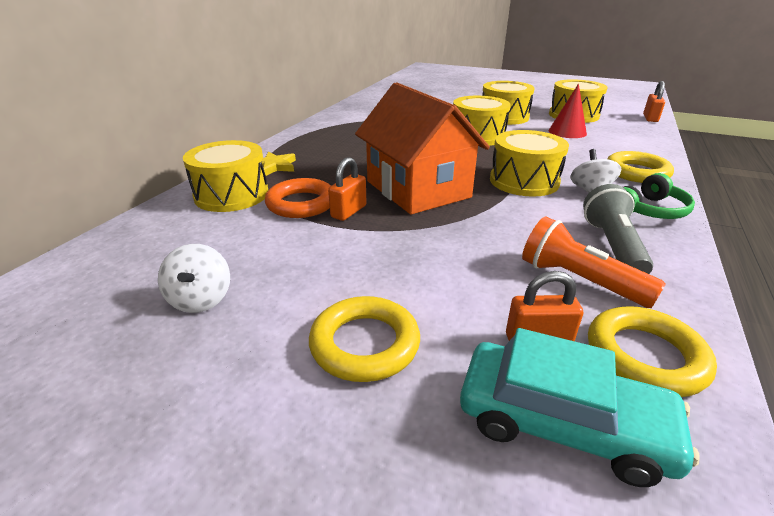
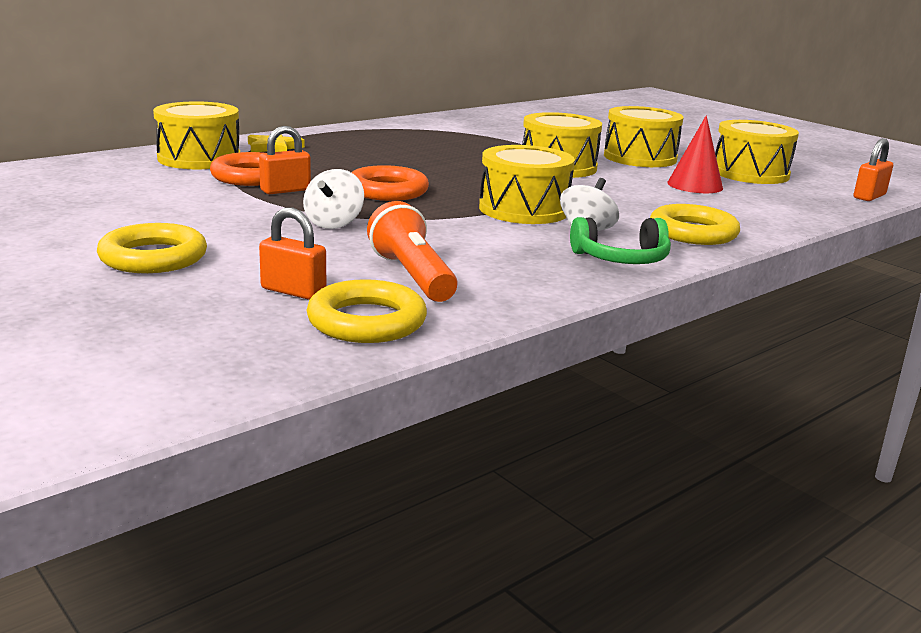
camera: 25 degrees right, 10 degrees down
(201, 299) = (75, 209): white spinning top -> white spinning top (334, 223)
(417, 189) = (387, 191): orange house -> orange ring
(562, 423) = (223, 324): turquoise car -> none
(612, 246) = (505, 268): grey flashlight -> none

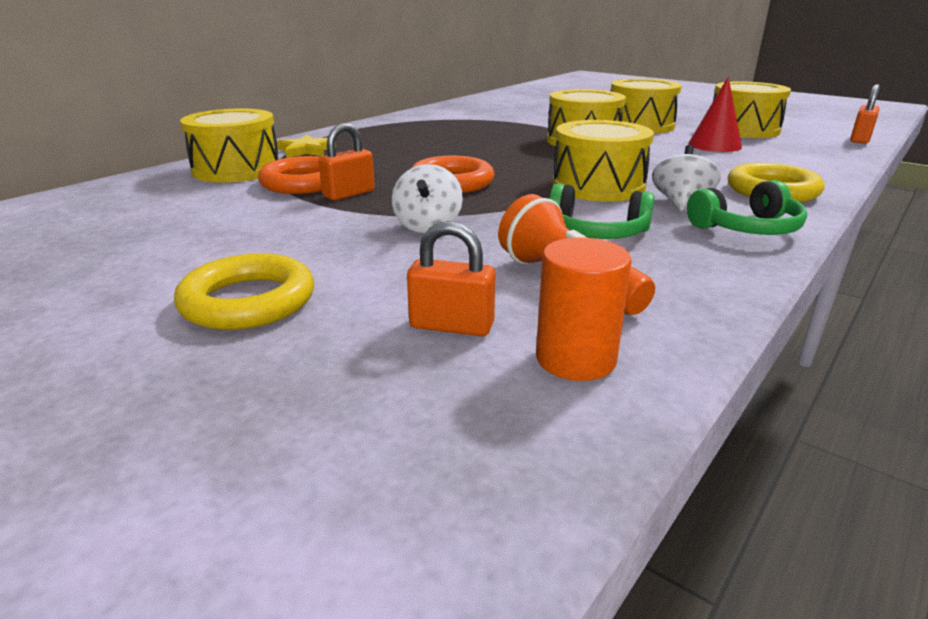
camera: 10 degrees left, 5 degrees up
(367, 321) = (575, 359): yellow ring -> orange cylinder
(477, 245) = (596, 232): none -> green headphones

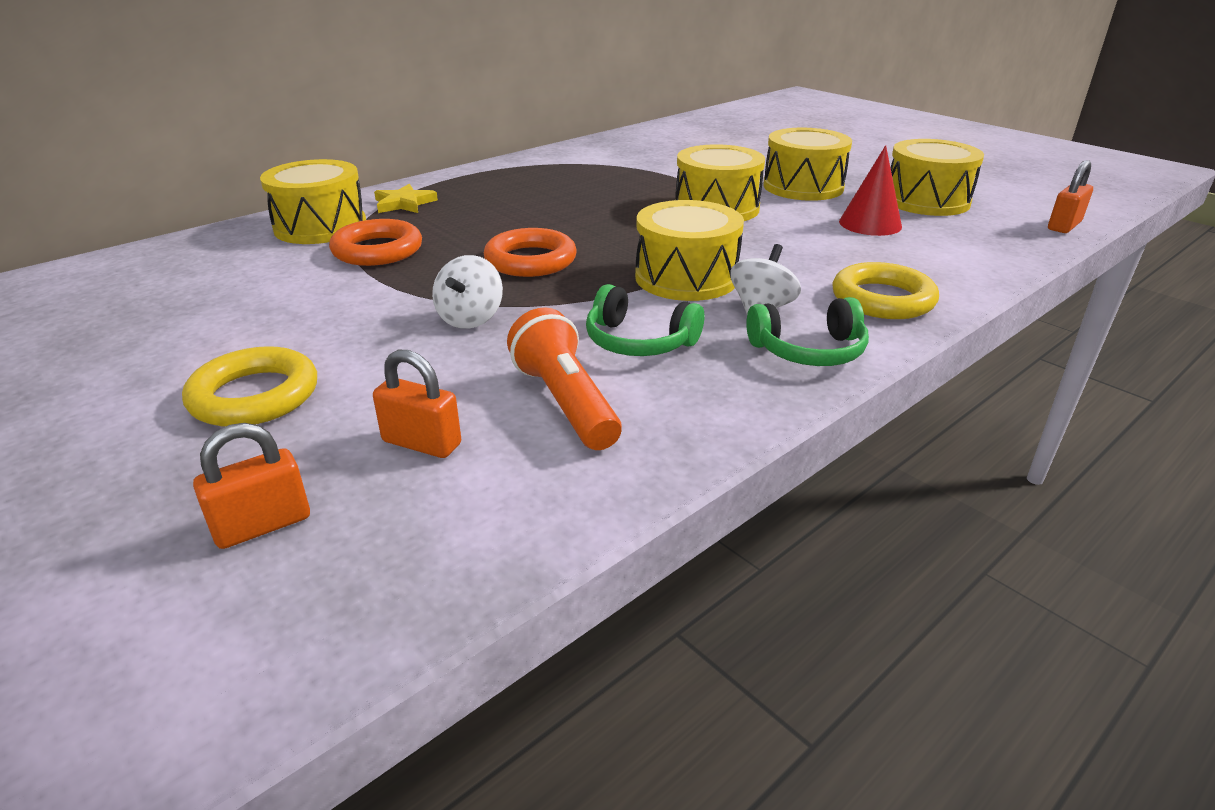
camera: 10 degrees right, 5 degrees up
(349, 194) = (415, 269): orange padlock -> orange padlock (262, 525)
(575, 359) = (512, 492): orange cylinder -> none

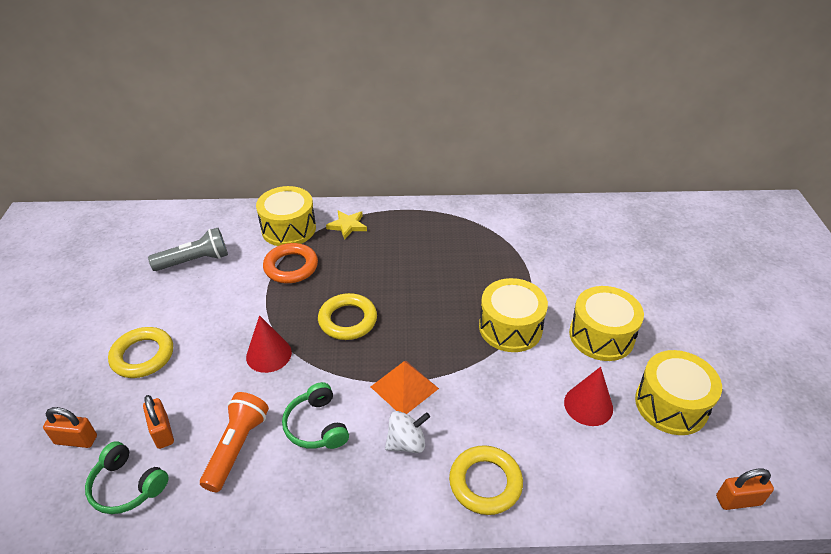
camera: 40 degrees right, 10 degrees up
(204, 291) = (195, 261): none -> grey flashlight
(470, 319) = (268, 354): white spinning top -> red cone
(530, 260) = (348, 320): orange ring -> yellow ring
(686, 278) = (404, 387): yellow drum -> orange pyramid
(808, 351) = (384, 494): green headphones -> green headphones (127, 486)

